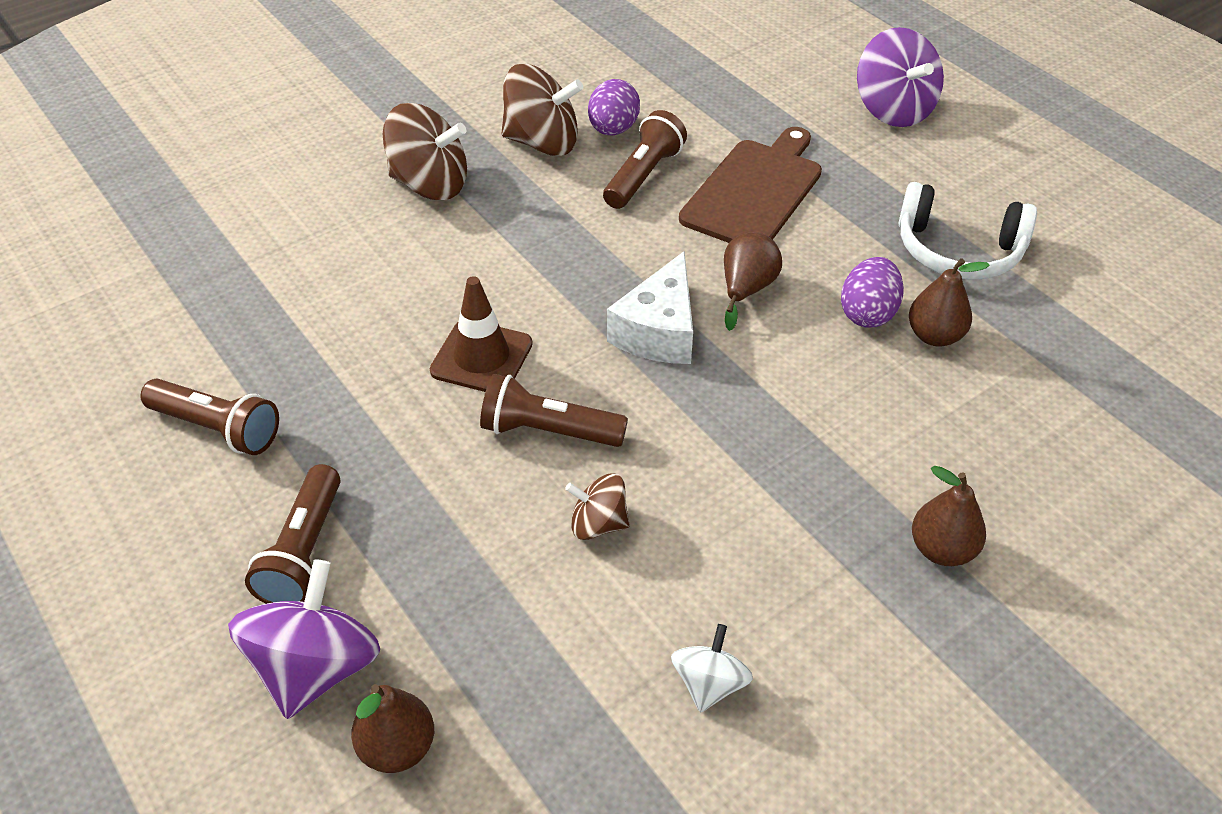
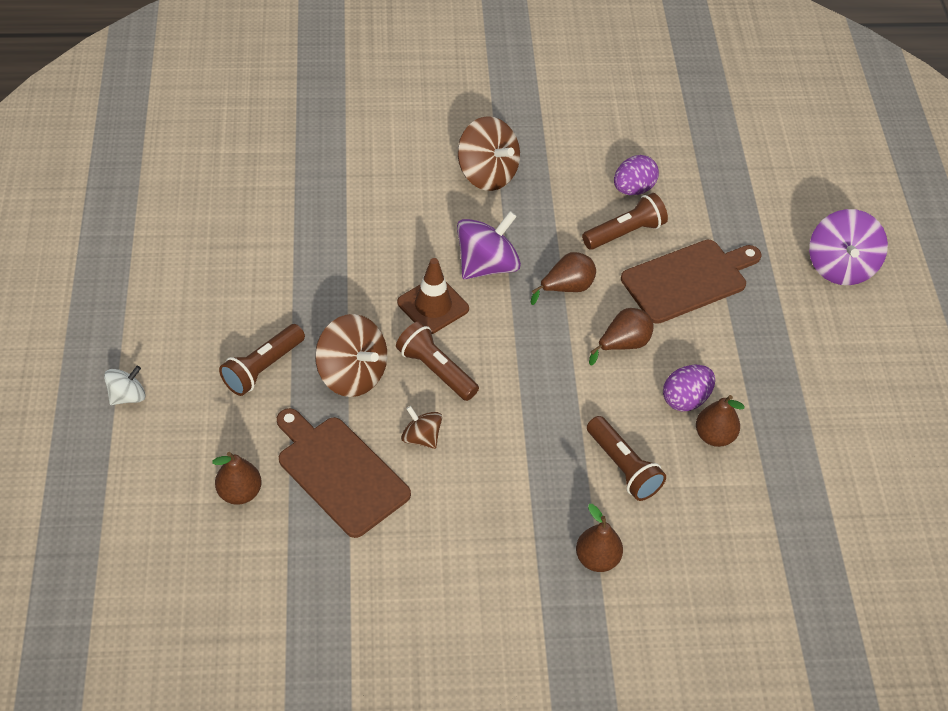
camera: 30 degrees right, 5 degrees up
(218, 428) = (265, 274): brown flashlight -> brown flashlight (623, 467)
(315, 668) = (229, 431): purple spinning top -> purple spinning top (487, 265)
(524, 632) = (340, 472): none -> brown cutting board
(542, 142) = (580, 177): brown spinning top -> brown spinning top (352, 374)
(628, 261) = (566, 288): none -> brown pear
(658, 331) = (547, 343): white cheese -> none
(709, 684) = (411, 552): white spinning top -> white spinning top (127, 396)
(958, 250) = (786, 389): white headphones -> none

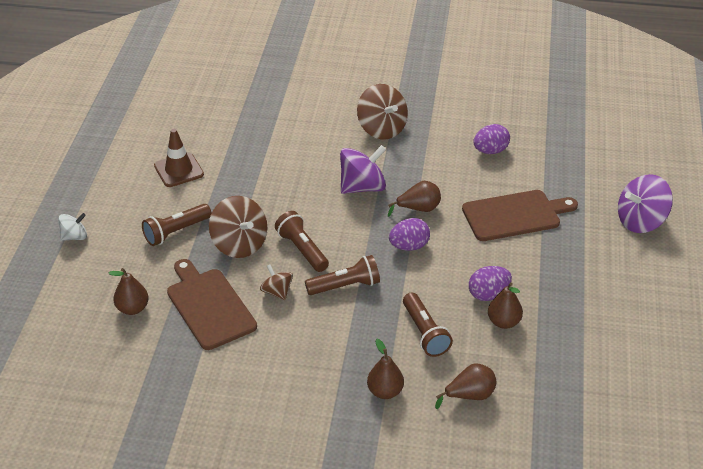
camera: 15 degrees right, 10 degrees down
(433, 306) = (313, 208): brown traffic cone -> brown traffic cone (179, 170)
(569, 344) = (409, 246): none -> purple egg
(623, 344) = (450, 251): brown pear -> brown pear (469, 395)
(625, 232) = (475, 178): brown flashlight -> brown flashlight (345, 286)
(840, 266) = (640, 221): purple spinning top -> purple spinning top turned 45 degrees clockwise

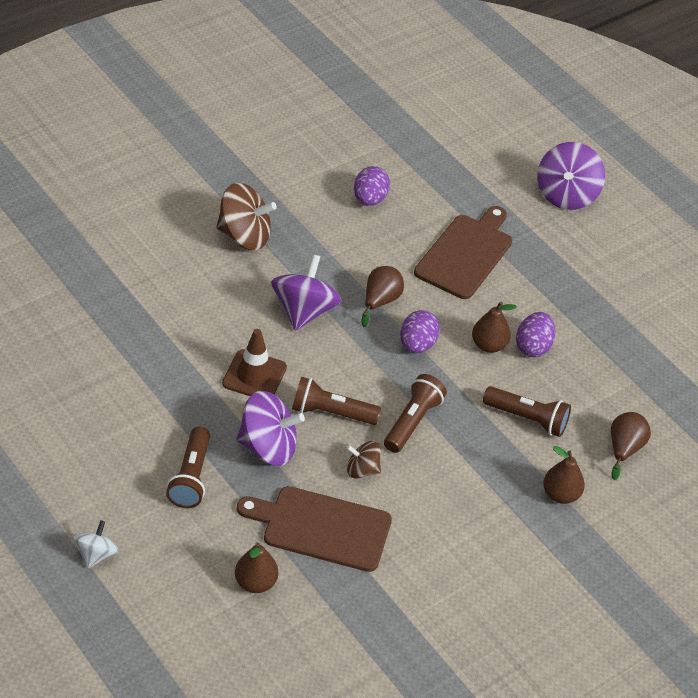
camera: 50 degrees left, 5 degrees up
(179, 170) = (104, 410): brown traffic cone -> brown traffic cone (254, 375)
(239, 244) = (268, 447): brown spinning top -> purple spinning top
(503, 322) = (573, 364): brown pear -> brown pear (489, 345)

